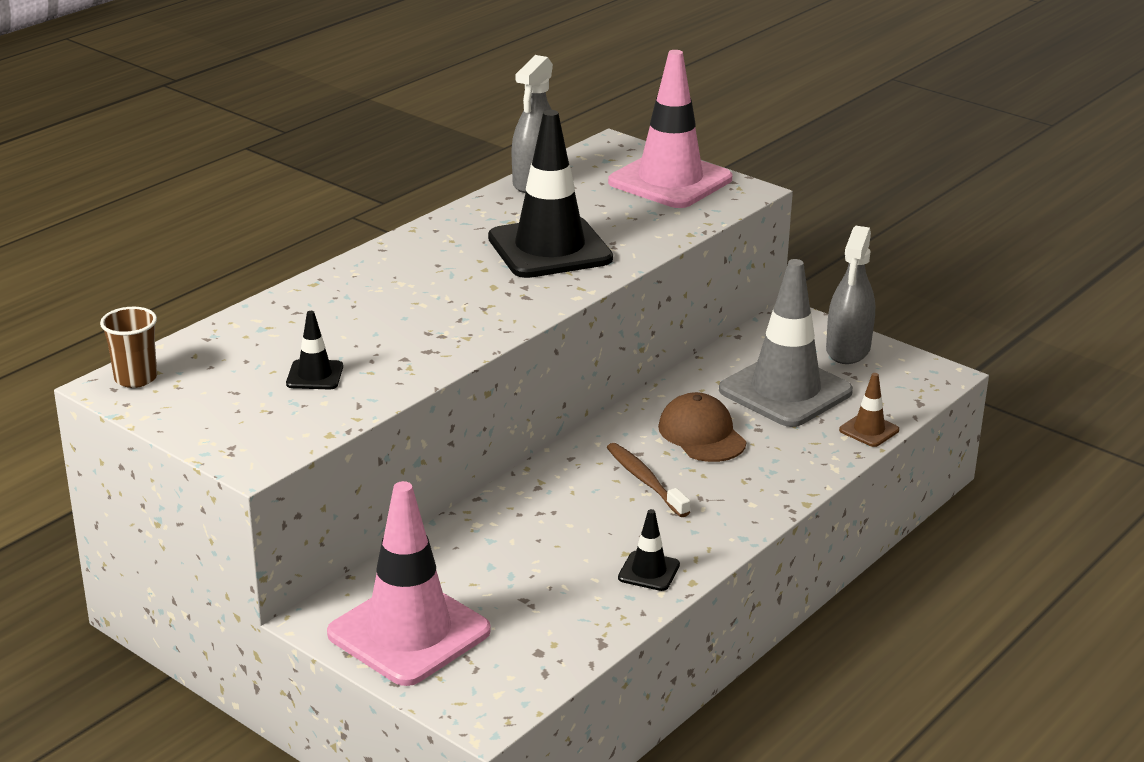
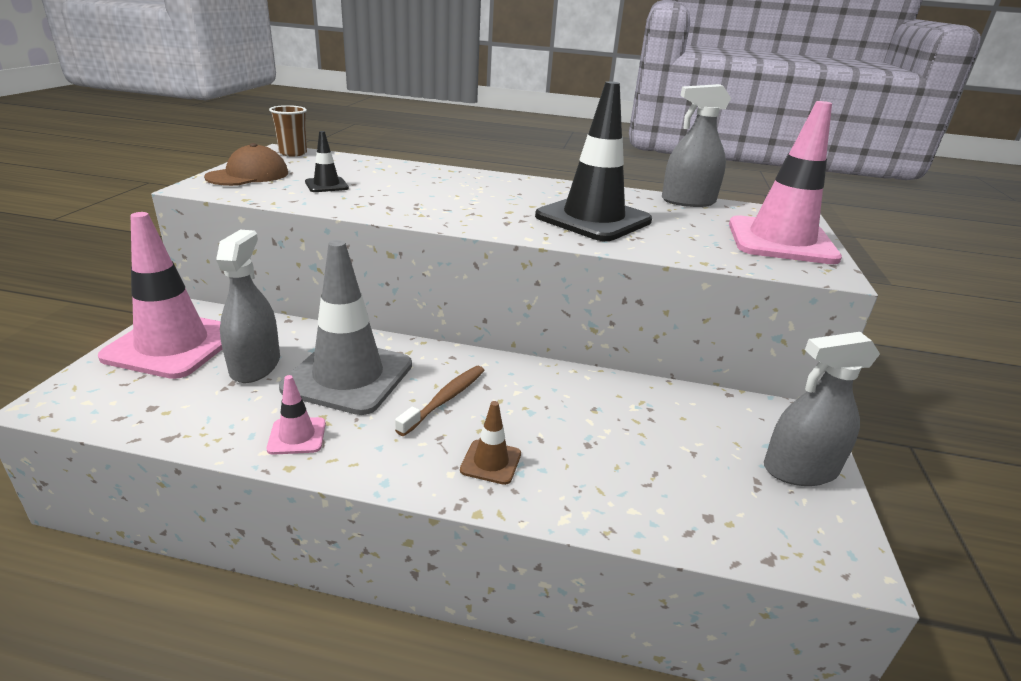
camera: 60 degrees right, 0 degrees up
(499, 581) = (255, 366): none -> grey spray bottle
(649, 571) = (297, 436): black traffic cone -> pink traffic cone
(701, 434) = (545, 412): brown cap -> brown cap (248, 175)
(785, 391) = (672, 445): grey traffic cone -> grey traffic cone (348, 376)
(869, 430) = (664, 528): brown traffic cone -> brown traffic cone (491, 462)

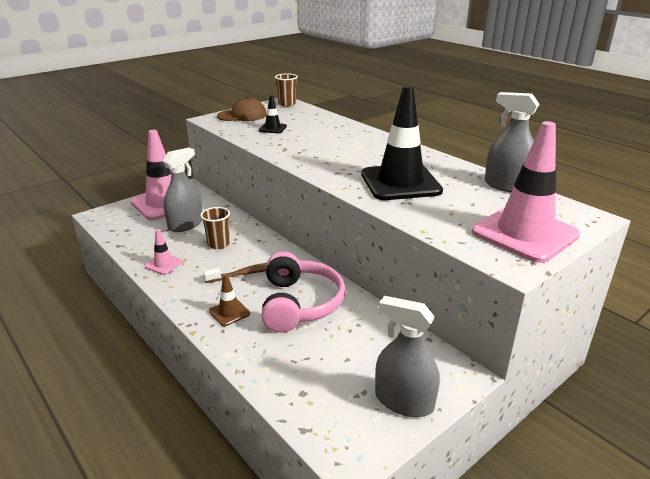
camera: 40 degrees right, 0 degrees up
(348, 376) = (218, 244): grey traffic cone -> brown cup
(559, 412) = (300, 303): none -> pink headphones

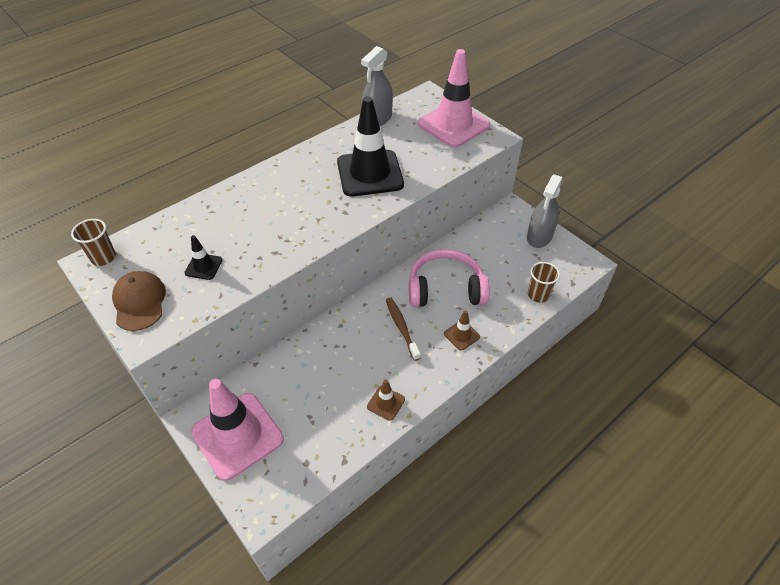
camera: 90 degrees left, 20 degrees up
(163, 264) = (386, 403): pink traffic cone -> brown traffic cone
(185, 224) = (299, 399): grey spray bottle -> none
(218, 244) = (347, 359): brown cup -> brown cup (538, 295)

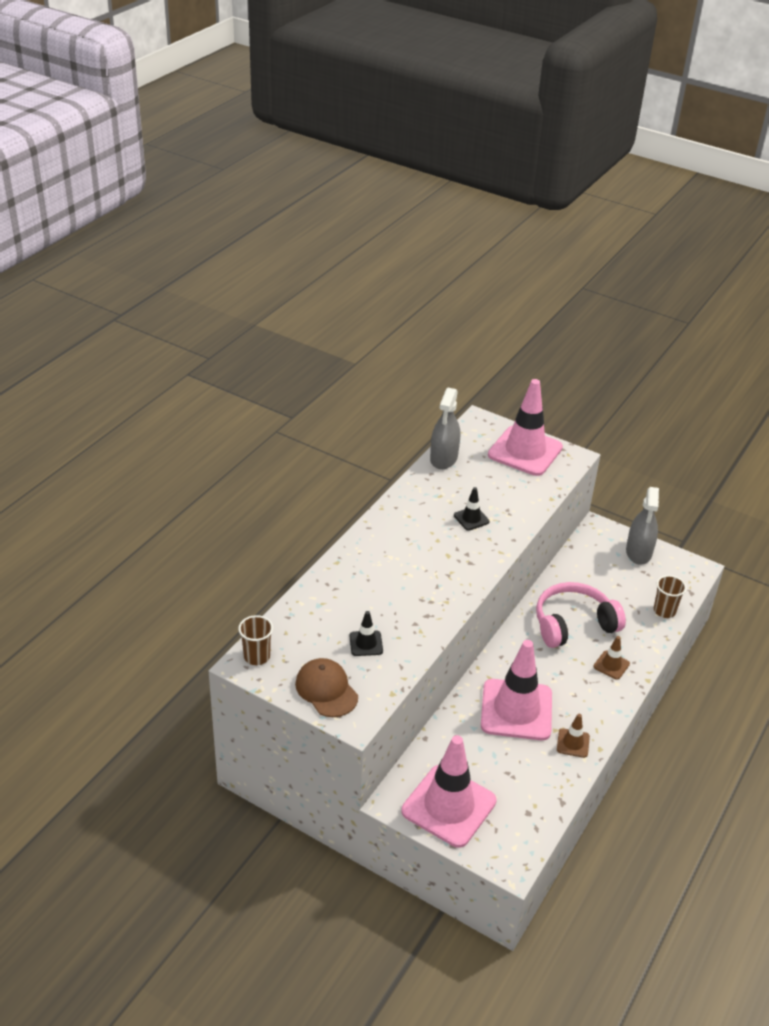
camera: 20 degrees left, 10 degrees down
(351, 357) = (516, 710): none -> pink traffic cone
(370, 173) = (471, 518): black traffic cone -> black traffic cone, size x0.44
(401, 327) = (550, 671): brown toothbrush -> none

